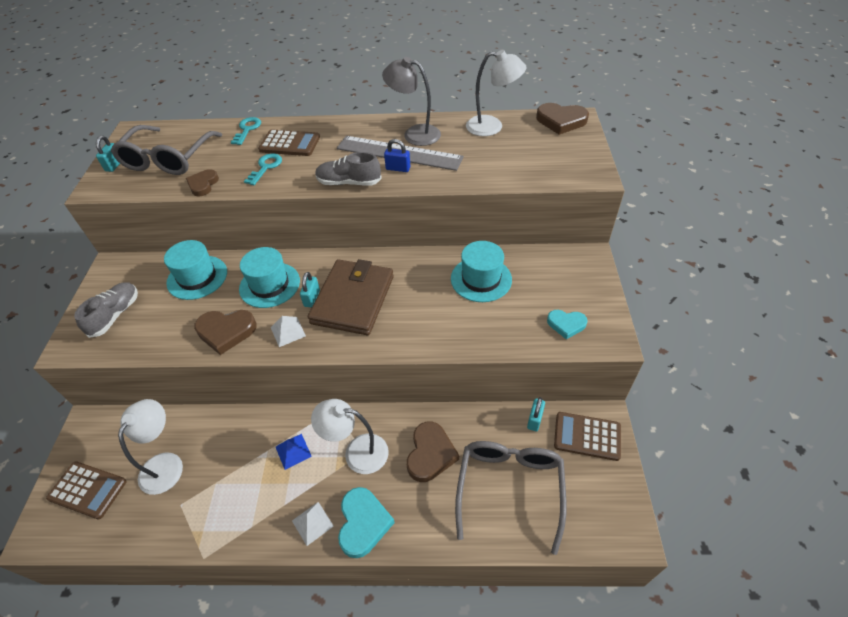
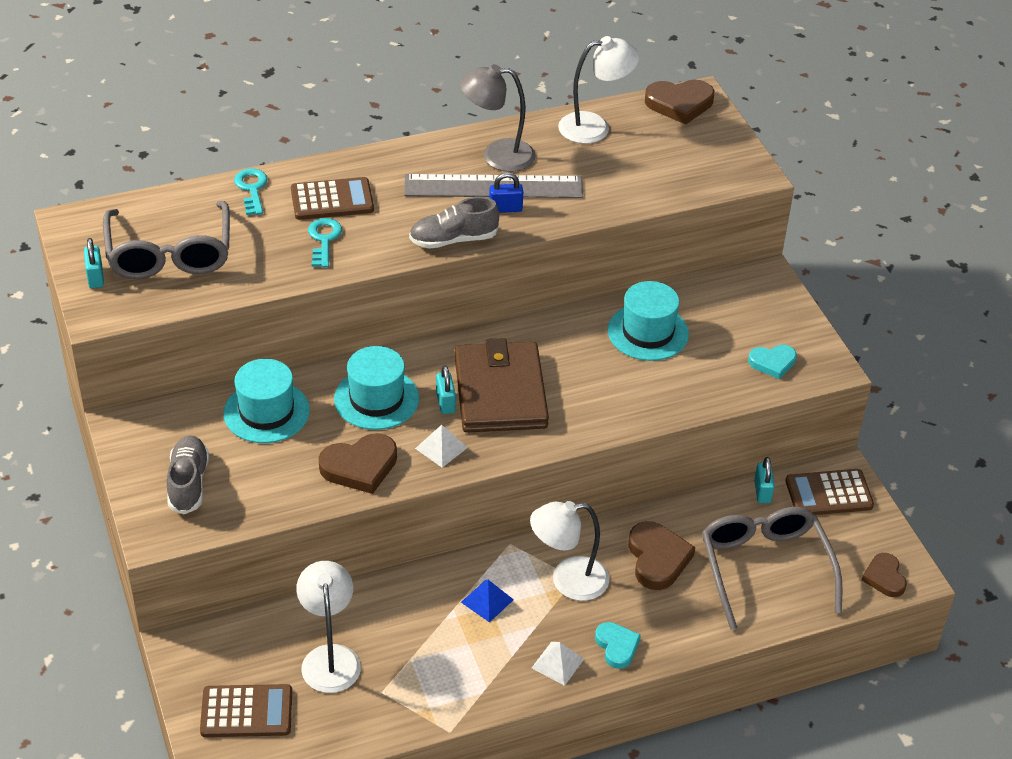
camera: 25 degrees left, 5 degrees down
(203, 184) = (254, 280): brown heart -> brown heart (884, 577)
(363, 523) = (617, 646): turquoise heart -> turquoise heart, size x0.64

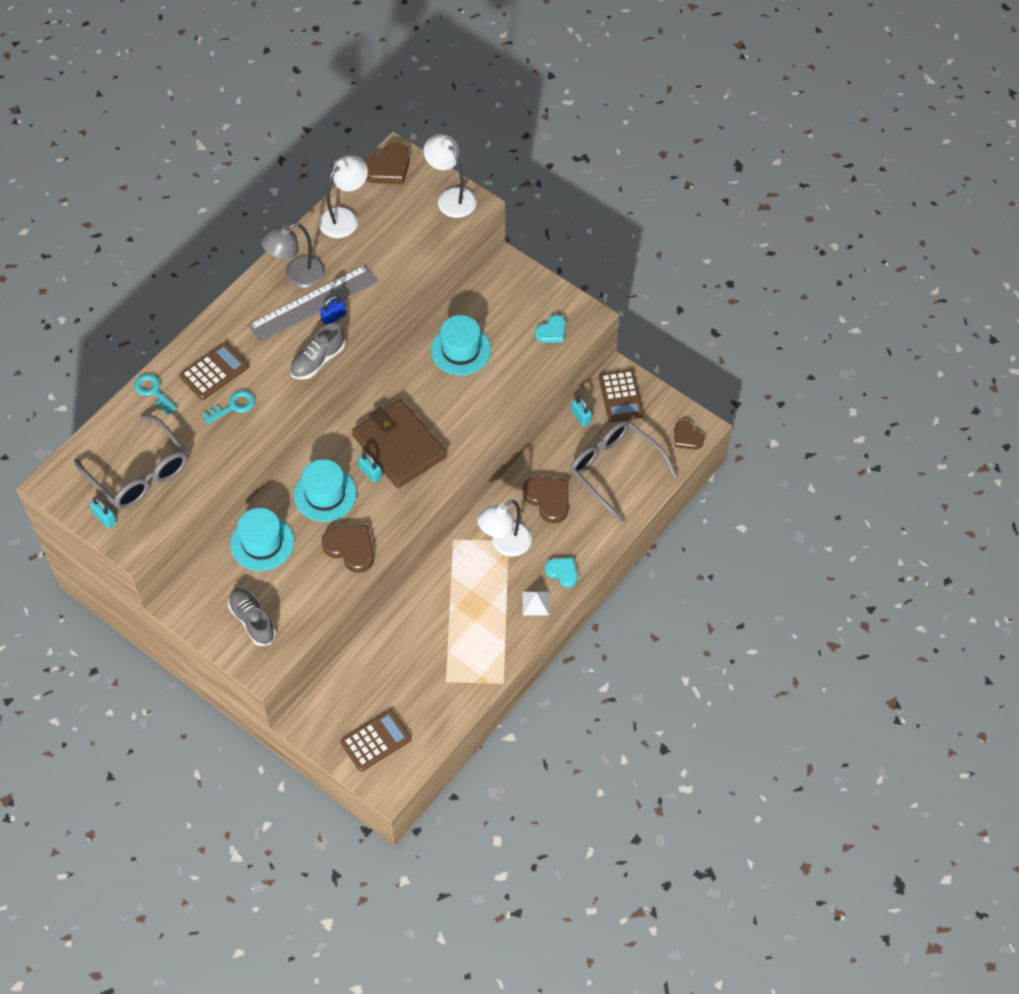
camera: 30 degrees left, 15 degrees up
(324, 240) = (233, 406): turquoise key -> turquoise key turned 90 degrees clockwise
(330, 657) = (399, 677): white lamp -> white lamp (451, 197)
(360, 466) = (351, 549): brown heart -> brown heart turned 90 degrees counterclockwise
(441, 448) = (391, 507): white pyramid -> none
(487, 601) = (466, 586): blue pyramid -> none
(828, 494) = (621, 396): brown calculator -> brown calculator turned 60 degrees counterclockwise

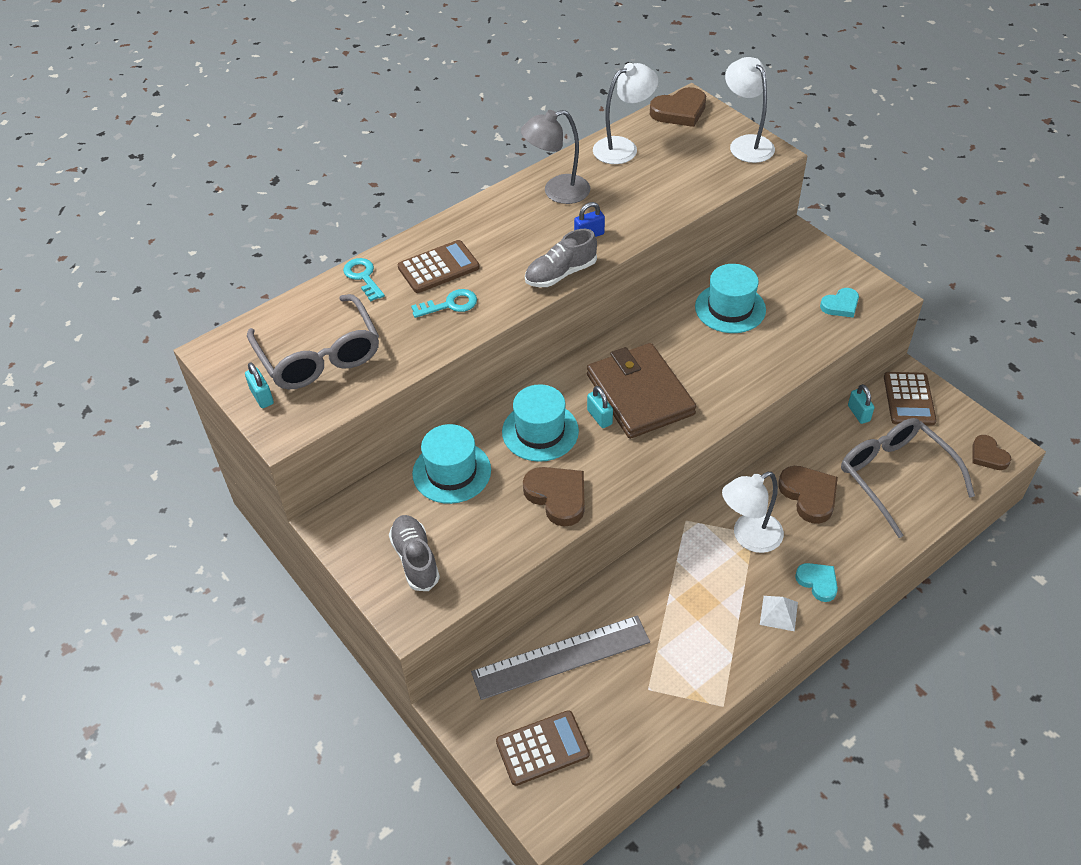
camera: 15 degrees right, 10 degrees down
(313, 304) = (569, 219): grey ruler -> grey ruler (561, 657)

